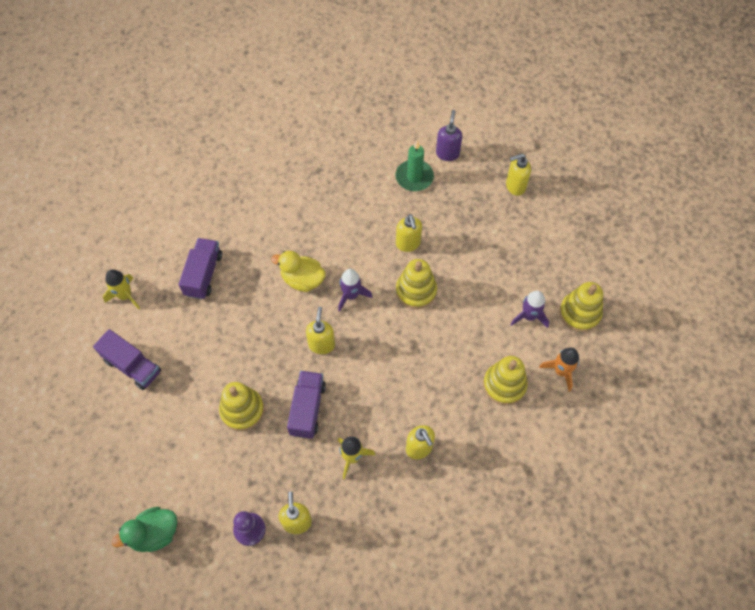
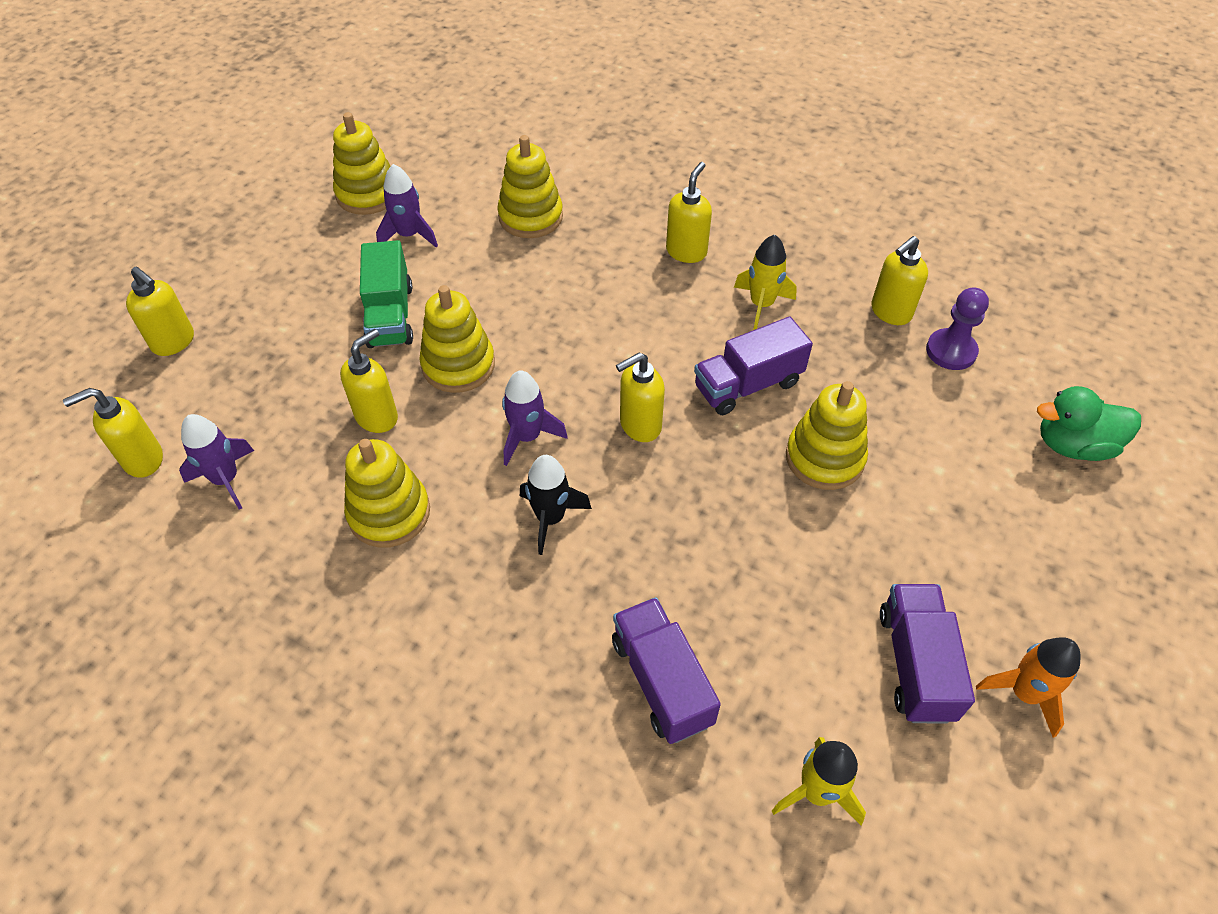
camera: 125 degrees left, 10 degrees down
(154, 533) = (1073, 445): green duck -> green duck turned 150 degrees clockwise
(203, 274) = (661, 681): purple truck -> purple truck turned 90 degrees clockwise
(302, 280) = (550, 518): yellow duck -> black rocket
(352, 225) = (389, 513): none -> yellow stacking toy
(414, 177) = (226, 479): green candle -> purple rocket
(447, 153) = (142, 460): purple soap dispenser -> yellow soap dispenser
(471, 279) = (390, 315): none -> green truck
(561, 371) = (468, 179): orange rocket -> orange rocket (1024, 693)

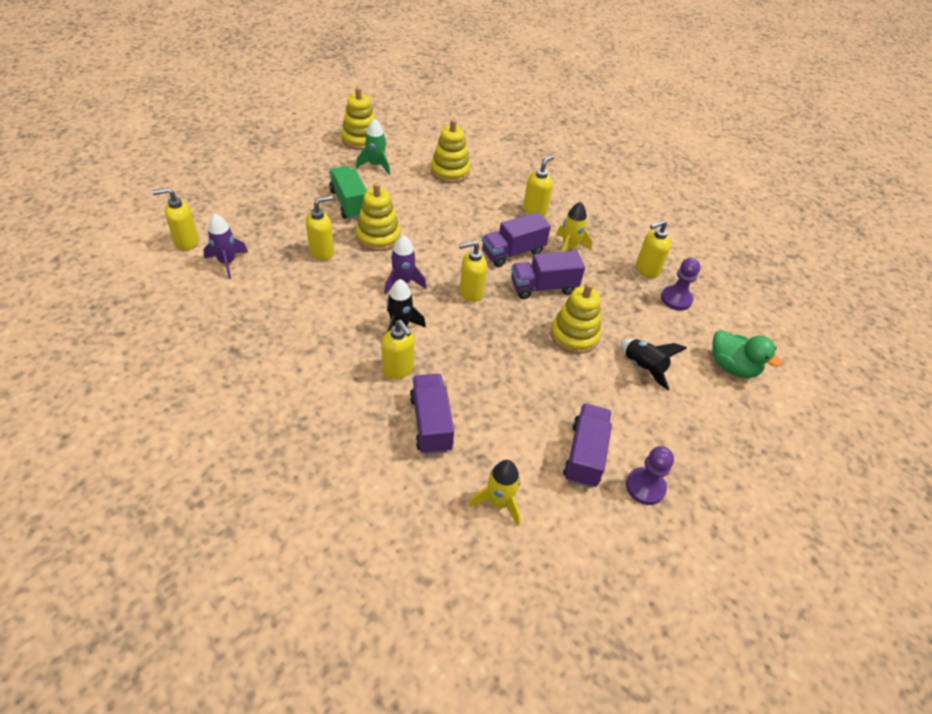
camera: 10 degrees right, 5 degrees down
(174, 342) = (225, 189): yellow soap dispenser -> yellow soap dispenser (398, 370)
(389, 513) = (310, 301): yellow stacking toy -> none
(390, 315) = (349, 203): green truck -> green truck turned 150 degrees clockwise
(409, 235) = (376, 165): purple rocket -> green rocket
(679, 336) = (513, 252): none -> purple truck
(946, 484) = (643, 367): none -> black rocket
(1024, 693) = (645, 487): orange rocket -> purple pawn
(1073, 445) = (732, 367): green duck -> green duck turned 150 degrees counterclockwise

